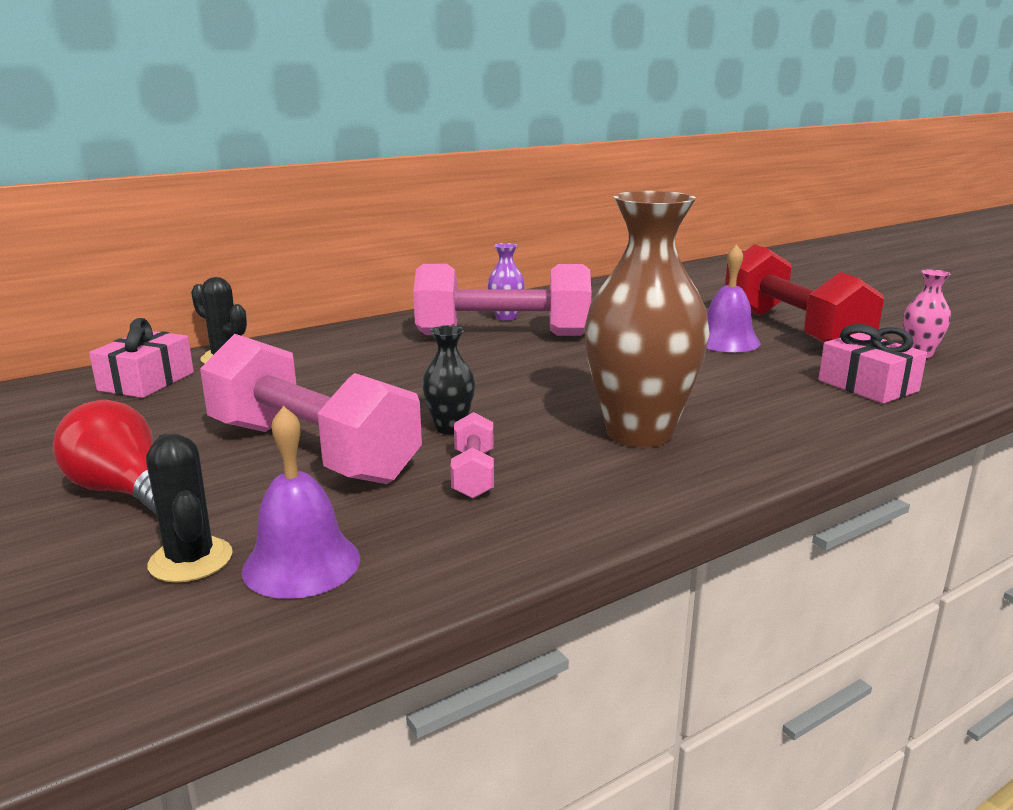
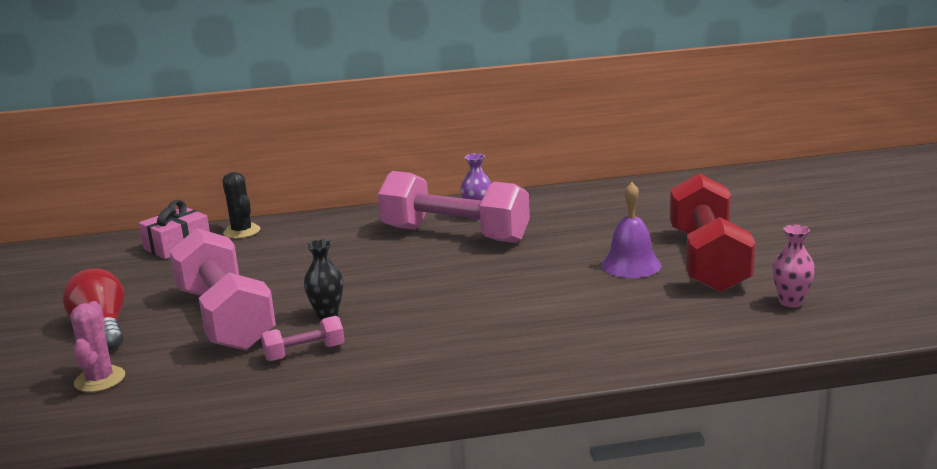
camera: 25 degrees right, 0 degrees up
(190, 560) = (100, 379): black cactus -> pink cactus
(301, 564) = (151, 394): purple bell -> none
(473, 474) = (304, 353): pink dumbbell -> pink dumbbell turned 45 degrees clockwise
(639, 433) = (450, 340): brown vase -> none
(867, 386) = (690, 327): pink gift -> none

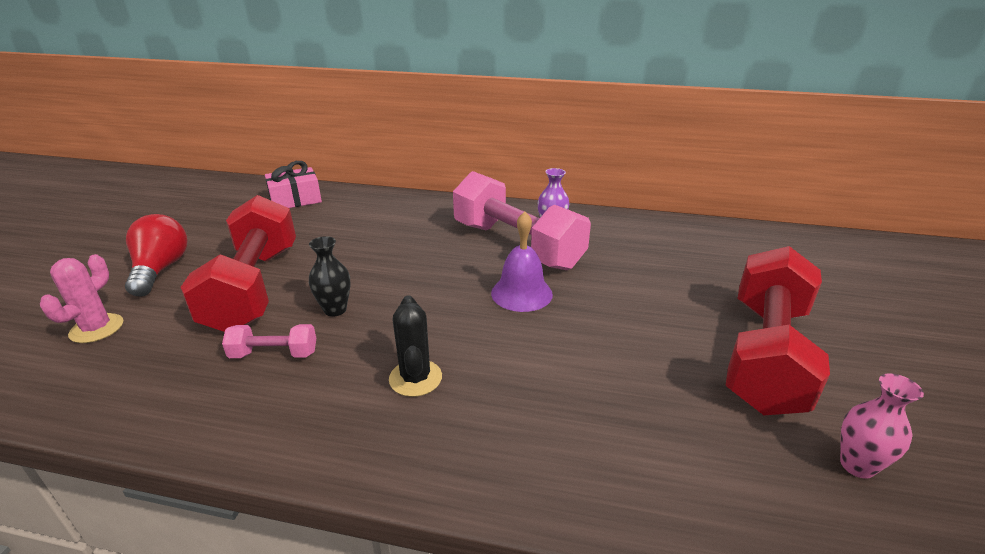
camera: 20 degrees right, 10 degrees up
(225, 318) = (254, 287): pink dumbbell -> red dumbbell
(242, 231) = (352, 197): black cactus -> black cactus (415, 378)
(631, 265) = (670, 334): purple bell -> purple bell (521, 293)

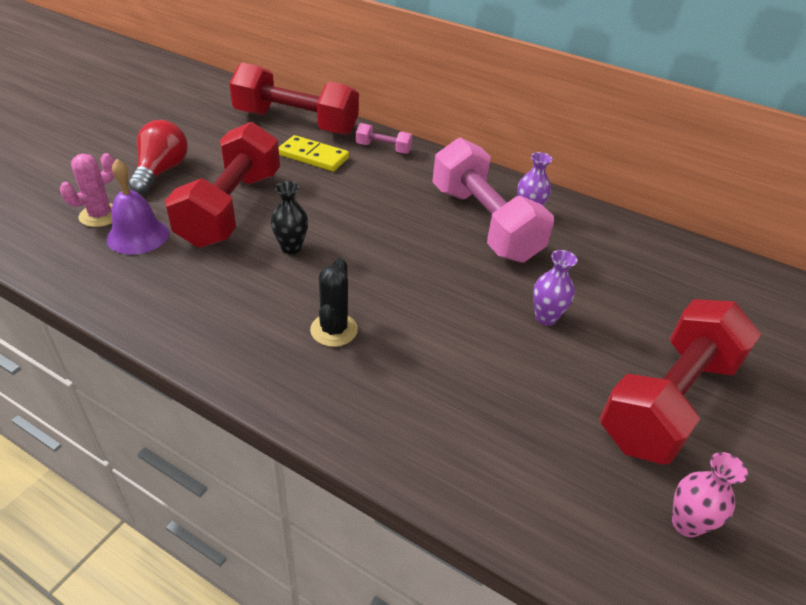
camera: 15 degrees right, 10 degrees up
(274, 354) = (228, 276): pink dumbbell -> pink dumbbell (383, 148)
(295, 199) = (296, 123): pink gift -> red dumbbell
(325, 224) = (313, 156): none -> yellow domino
(521, 293) = (464, 275): purple bell -> purple bell (138, 236)
(616, 311) = (545, 318): none -> purple vase

